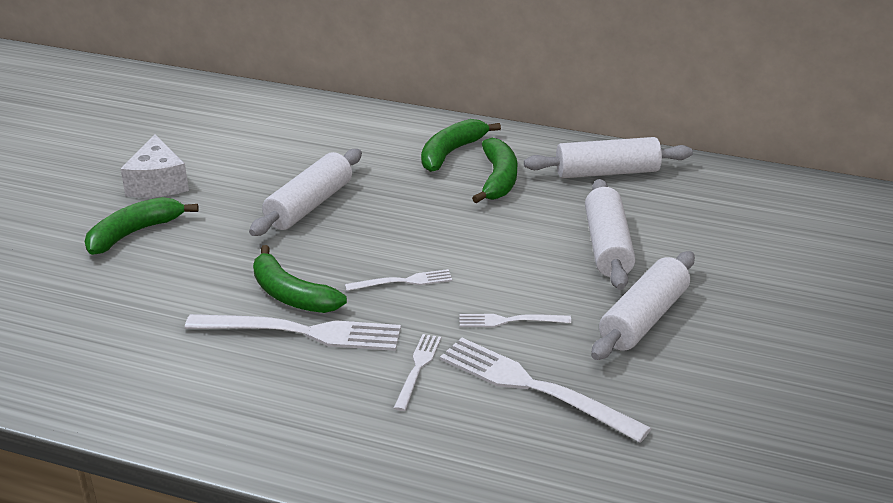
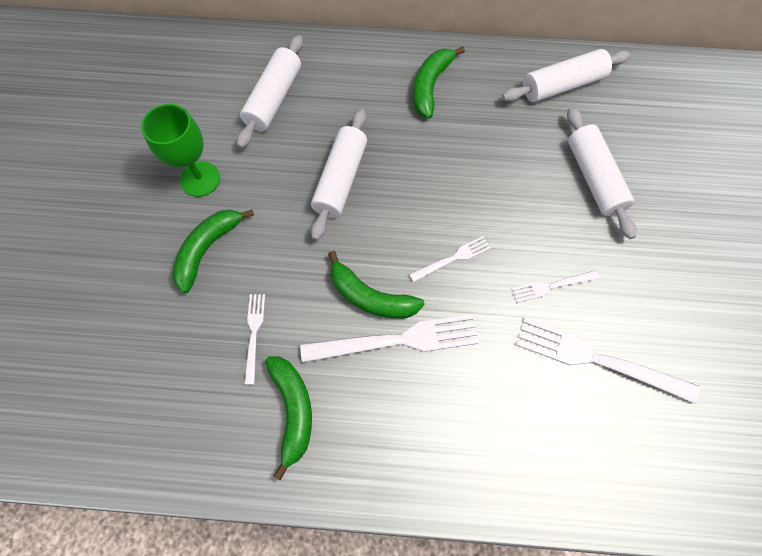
camera: 15 degrees left, 35 degrees up
(158, 183) = (200, 179): white cheese -> green goblet
(418, 369) = (503, 360): white fork -> white fork (254, 334)
(498, 179) = (480, 113): green banana -> green banana (293, 410)
(644, 319) = (649, 259): white rolling pin -> white rolling pin (274, 99)

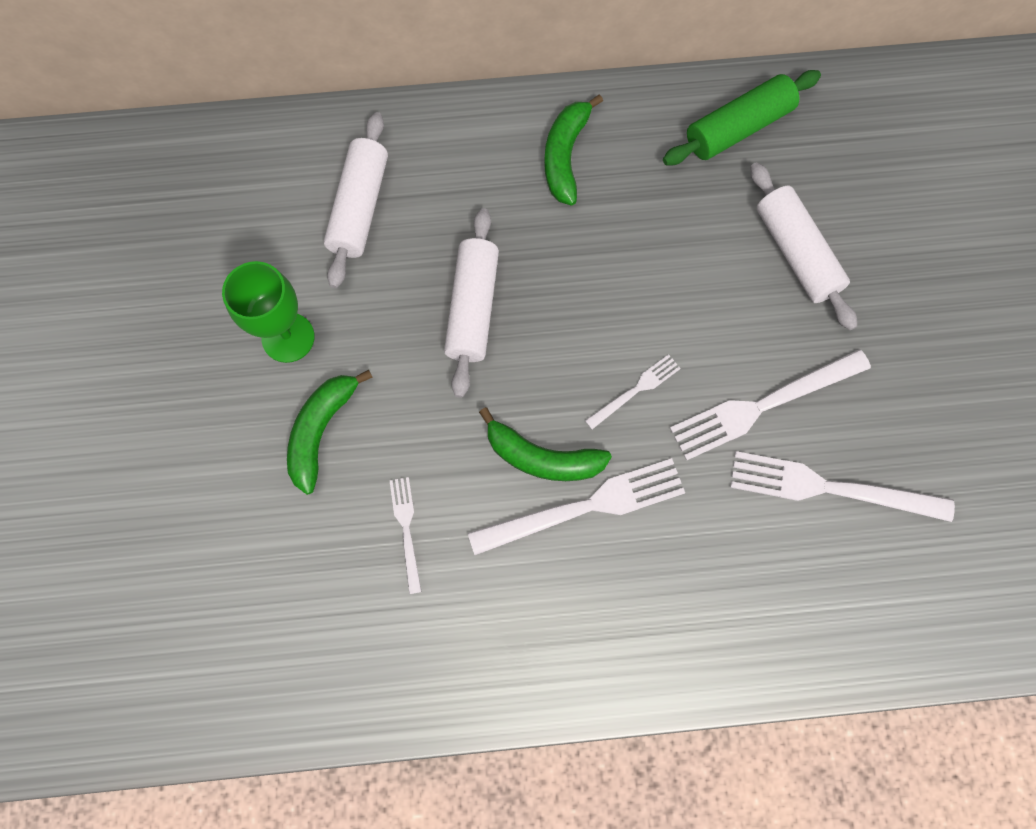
camera: 10 degrees left, 5 degrees up
(293, 410) = (475, 615): green banana -> none
(551, 286) = (763, 405): white fork -> white fork, size x1.91
(562, 86) = (738, 128): white rolling pin -> green rolling pin

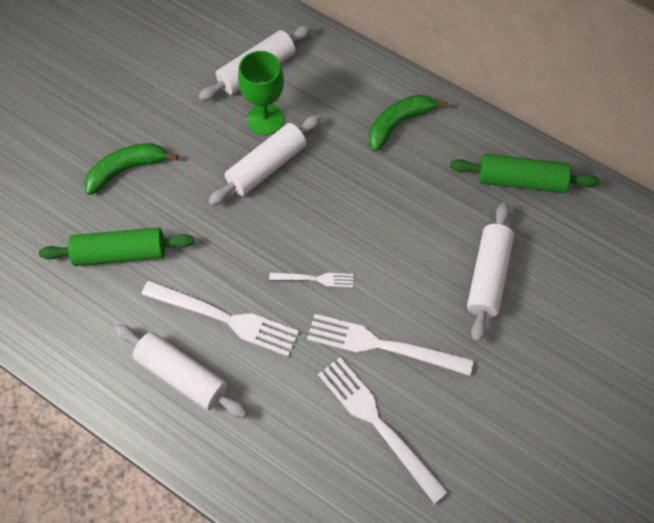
camera: 40 degrees right, 10 degrees down
(288, 337) = (155, 110): green goblet -> green goblet (265, 119)
(406, 529) = (120, 253): white fork -> green rolling pin
(542, 457) = (227, 273): green banana -> none
(598, 603) = (182, 375): none -> white rolling pin

